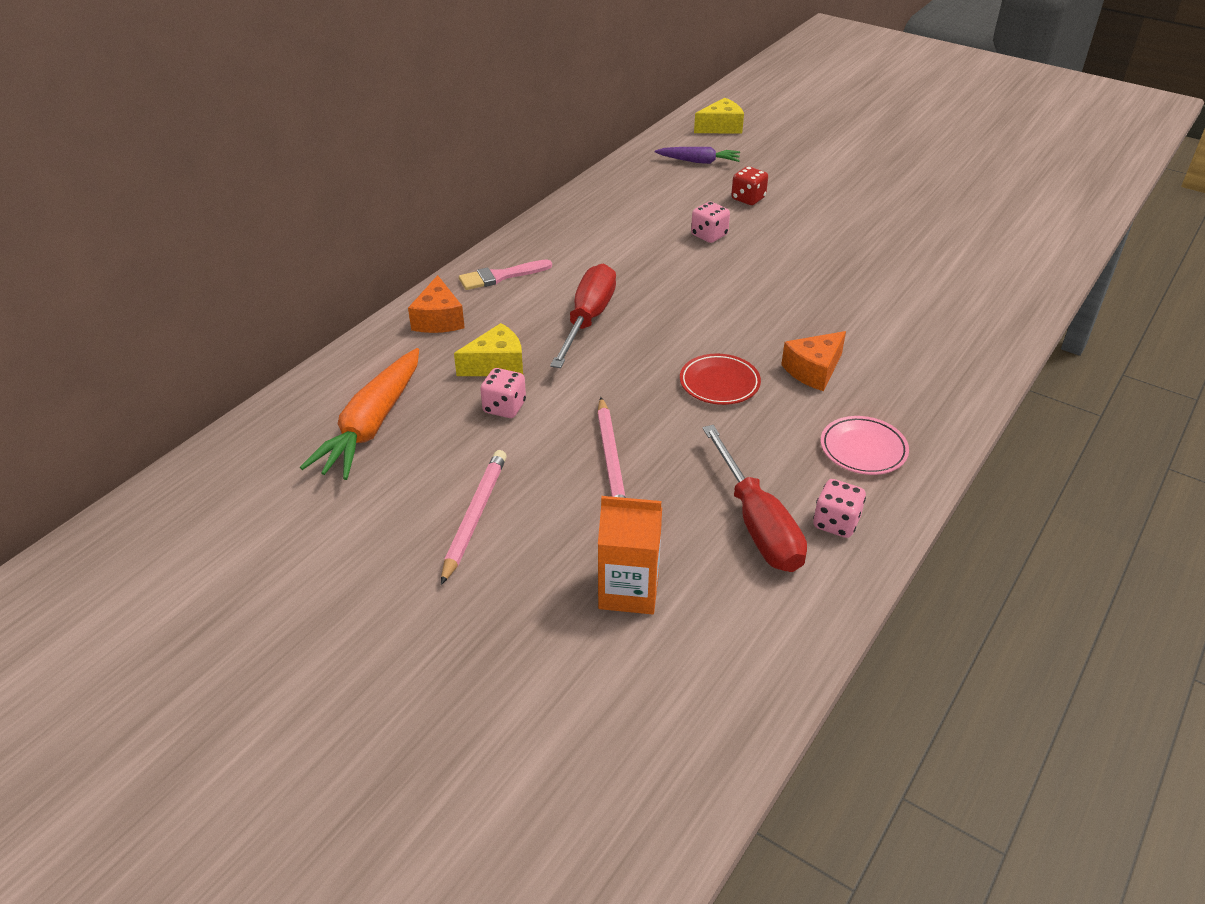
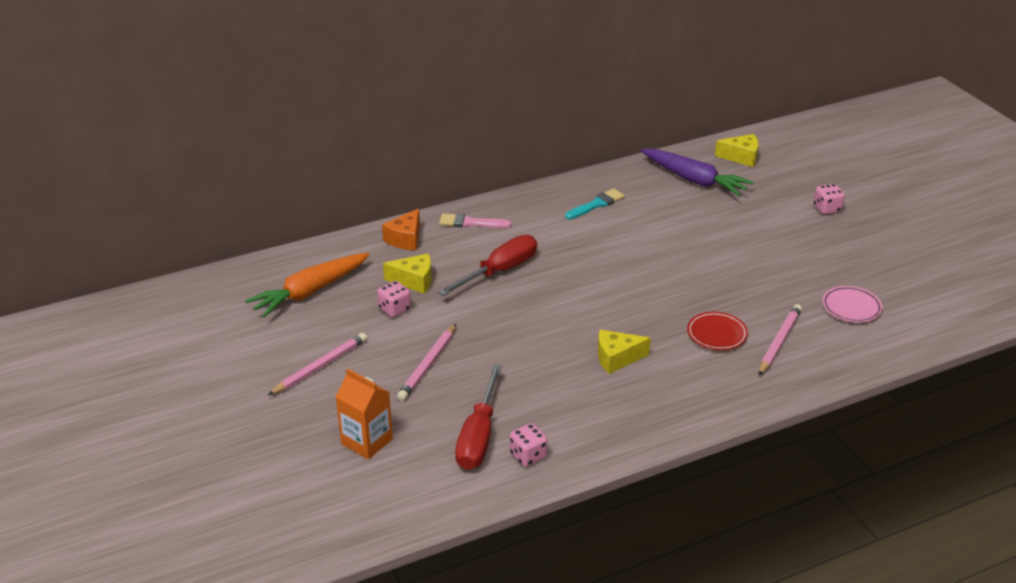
camera: 30 degrees right, 5 degrees down
(623, 214) = (596, 204): none -> turquoise brush
(699, 161) = (694, 180): purple carrot -> purple carrot, size x1.70
(709, 235) = (643, 239): pink dice -> pink dice (827, 209)
(719, 383) = (543, 343): red plate -> red plate (716, 334)
(748, 199) = (702, 221): red dice -> none
(813, 370) = (616, 358): orange cheese -> yellow cheese
(863, 449) = (594, 420): pink plate -> pink plate (851, 307)
(949, 294) = (779, 341): none -> pink pencil

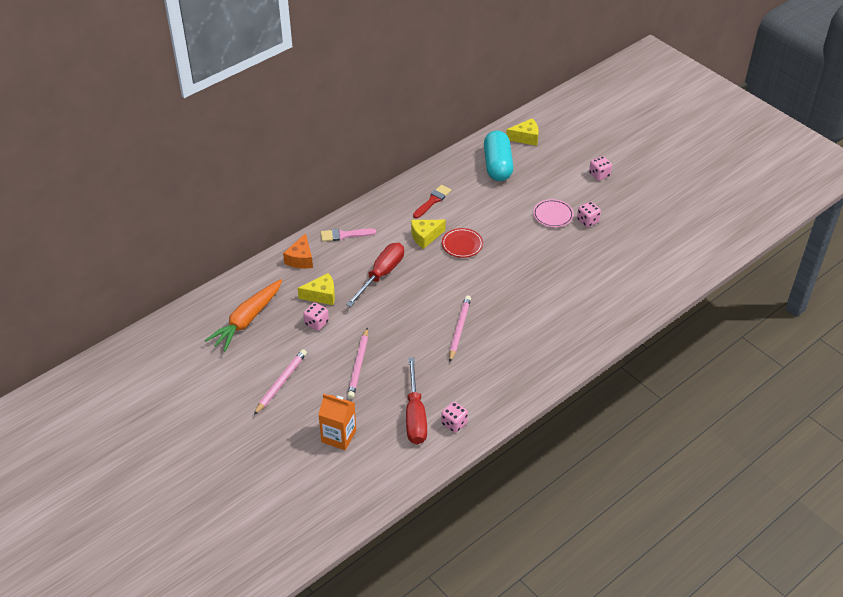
camera: 15 degrees left, 10 degrees up
(596, 204) = (432, 201): turquoise brush -> red brush
(616, 358) = (489, 333): yellow cheese -> yellow cheese (425, 237)
(694, 180) = (497, 165): purple carrot -> turquoise capsule
(716, 334) = (552, 299): red plate -> red plate (462, 245)
(779, 341) = (596, 296): pink pencil -> pink pencil (459, 329)
(795, 255) = (587, 221): none -> pink dice
(851, 307) = (637, 258): pink plate -> pink plate (553, 215)

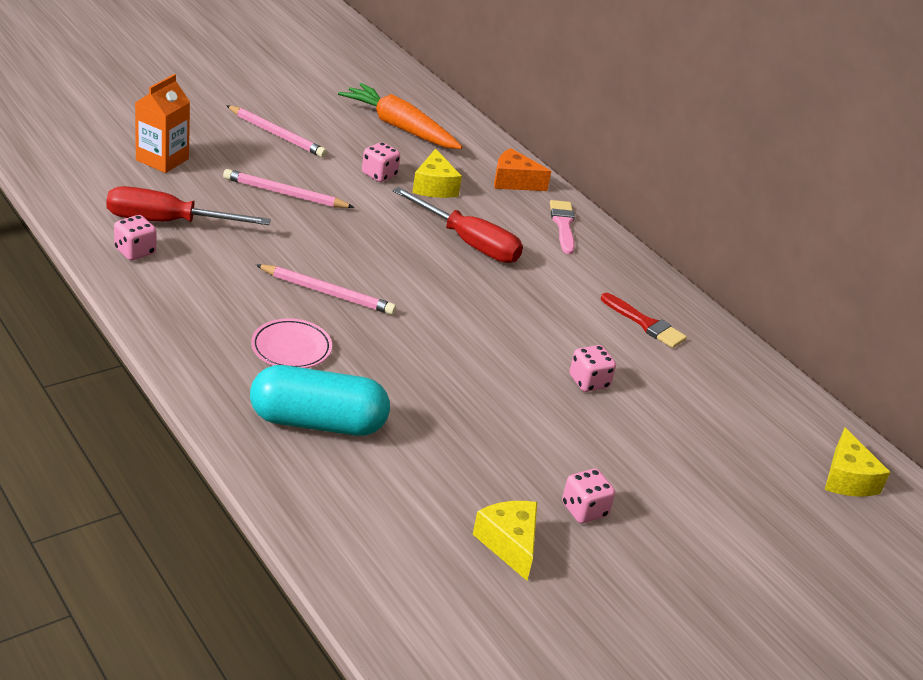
camera: 90 degrees right, 10 degrees down
(425, 237) = (553, 299): yellow cheese -> yellow cheese (509, 544)
(462, 245) = (528, 334): red plate -> none
(497, 165) = (751, 420): turquoise capsule -> turquoise capsule (317, 422)
(553, 215) = (603, 463): pink plate -> pink plate (291, 348)
(599, 175) = (736, 566): pink dice -> pink dice (589, 382)

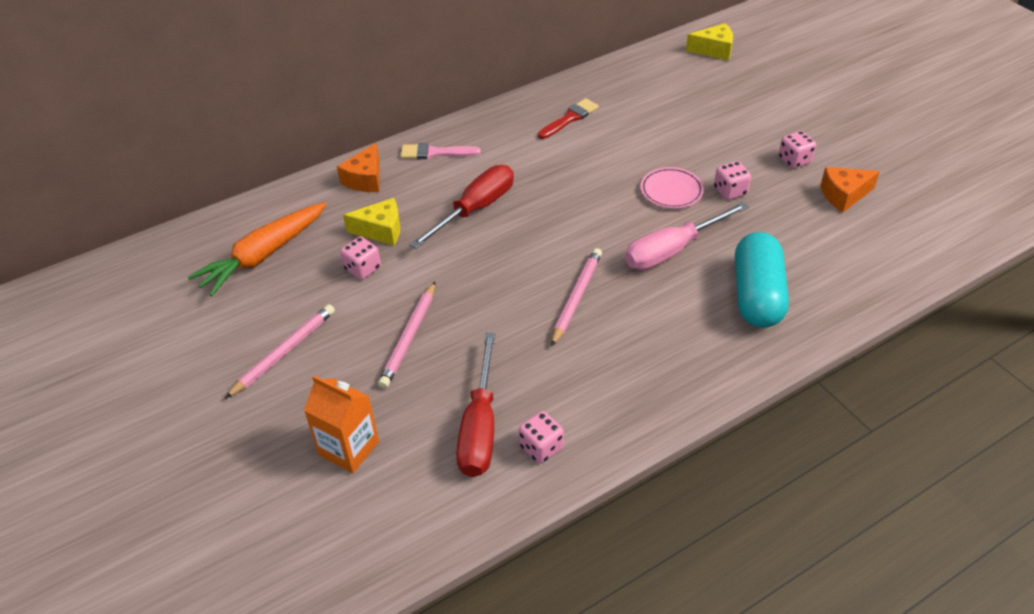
camera: 80 degrees left, 10 degrees up
(291, 348) = (665, 317): pink plate -> pink plate (671, 191)
(399, 369) = (672, 250): none -> pink screwdriver
(509, 544) = (843, 195): yellow cheese -> orange cheese
(589, 382) = (652, 150): pink dice -> pink dice (730, 191)

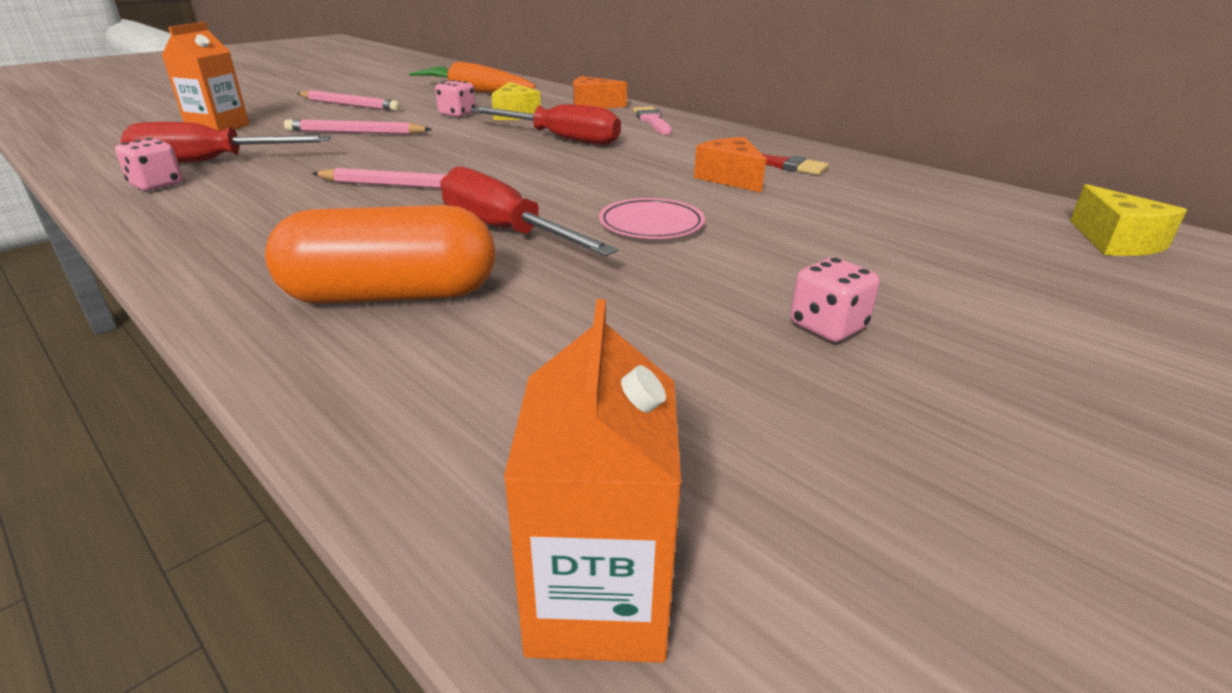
camera: 75 degrees right, 15 degrees down
(672, 250) = (504, 231): pink screwdriver -> red screwdriver
(730, 191) = (677, 267): pink dice -> none
(756, 295) = (391, 295): turquoise capsule -> orange capsule
(843, 195) = (742, 391): orange cheese -> orange cheese (730, 178)
(948, 245) = (598, 600): none -> orange carton

